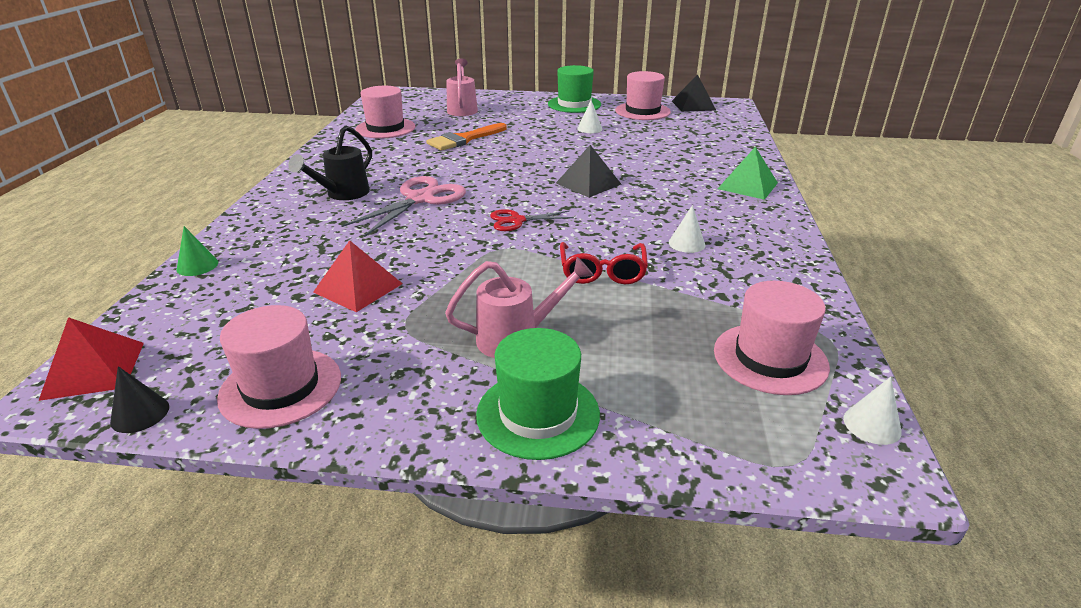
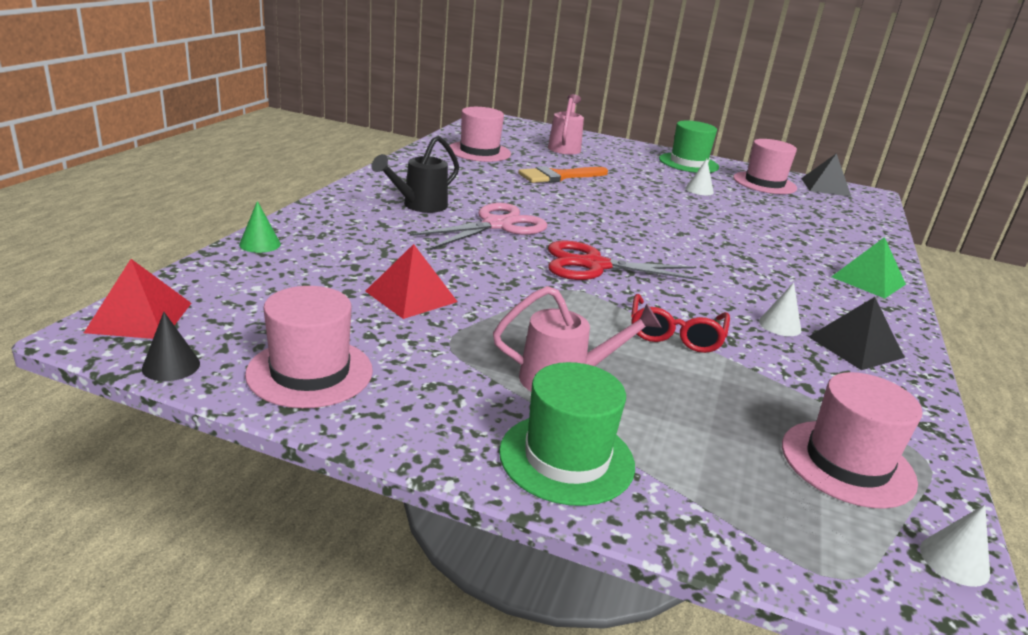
camera: 10 degrees right, 5 degrees down
(517, 221) = (594, 265): red scissors -> red scissors, size x1.70
(588, 183) = (683, 244): black pyramid -> black pyramid (855, 347)

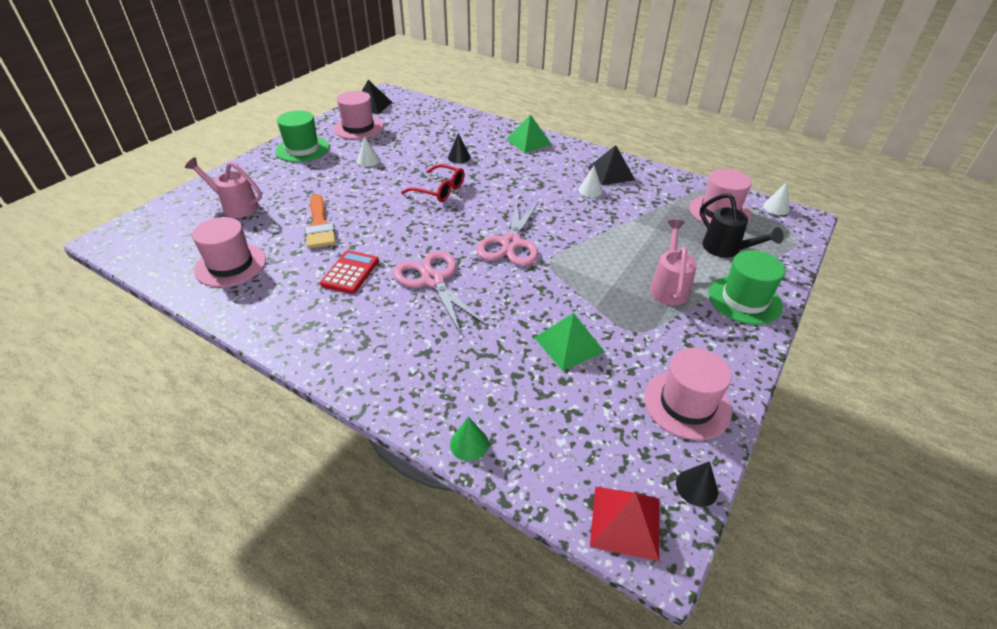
camera: 75 degrees left, 15 degrees up
(411, 296) = (569, 344): red pyramid -> green pyramid
(419, 206) = (382, 324): black watering can -> black watering can (726, 250)
(491, 191) = (350, 272): none -> red calculator
(594, 265) = (511, 243): red scissors -> pink scissors
(675, 334) = (607, 231): red glasses -> red glasses (439, 190)
(764, 235) = (459, 157): none -> black cone

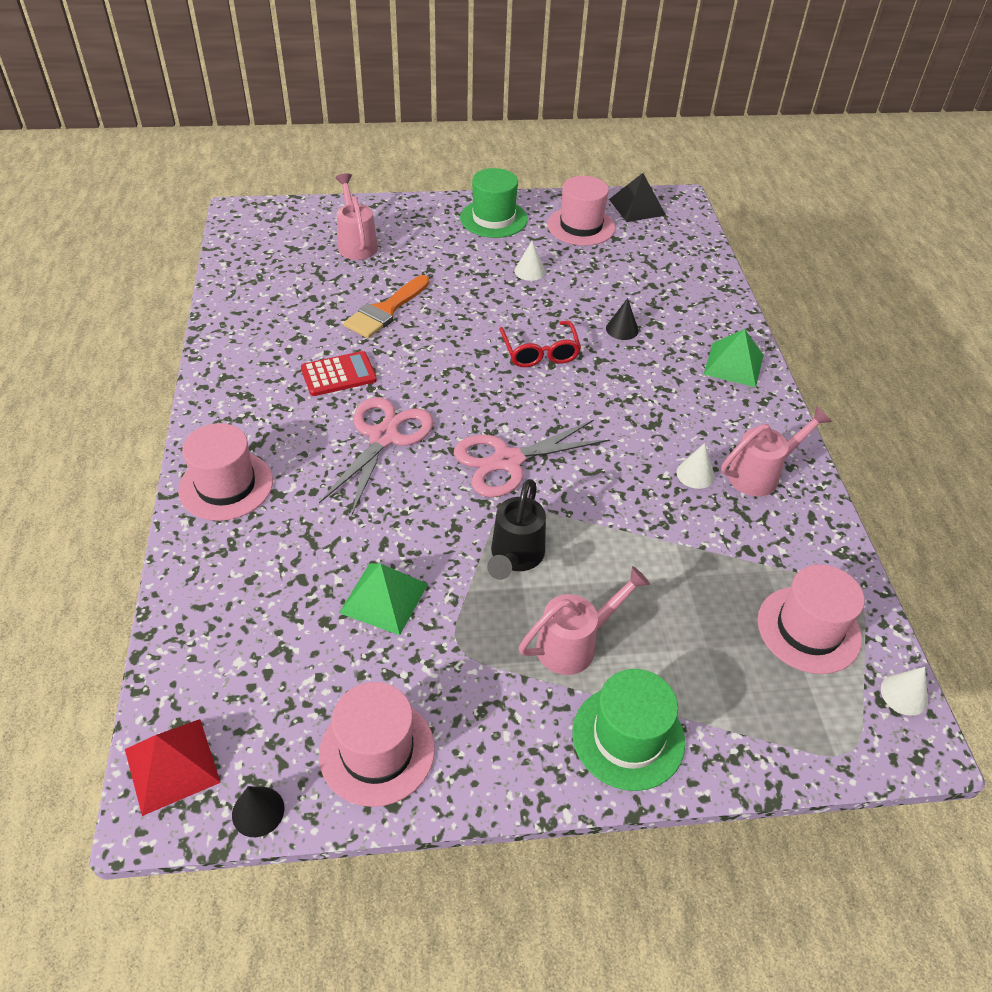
camera: 50 degrees right, 5 degrees up
(230, 265) = (275, 297): pink hat -> pink hat (226, 485)
(469, 443) = (185, 592): green cone -> none
(611, 173) = (761, 474): black pyramid -> pink watering can
(726, 250) = (721, 673): black watering can -> black watering can (515, 557)

